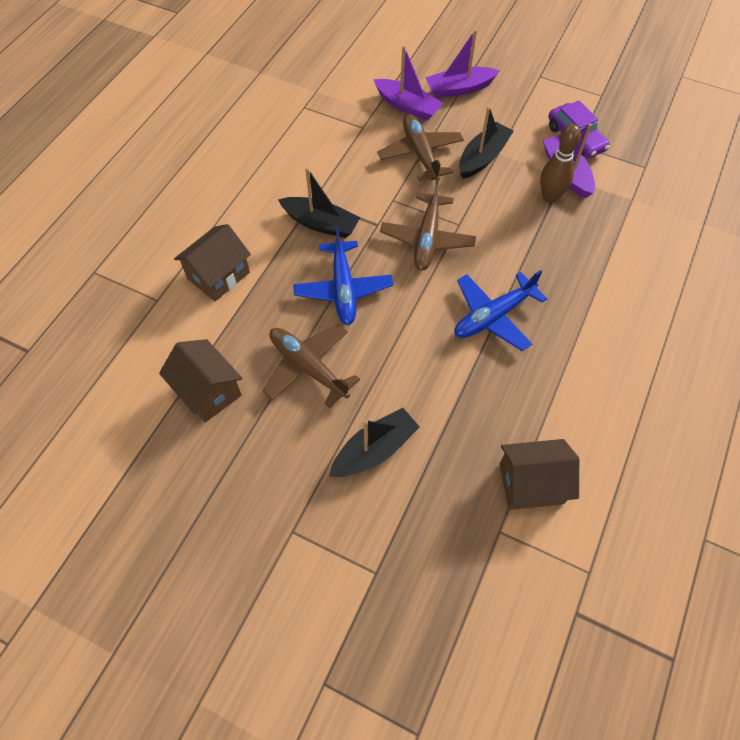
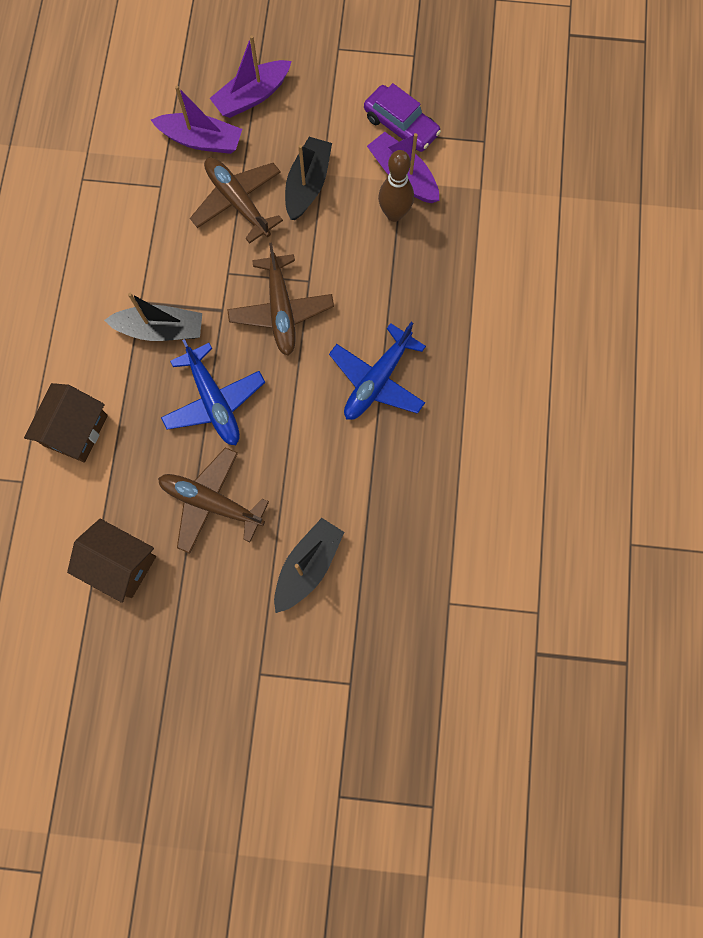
camera: 20 degrees left, 15 degrees up
(531, 483) = (464, 546): brown house -> none

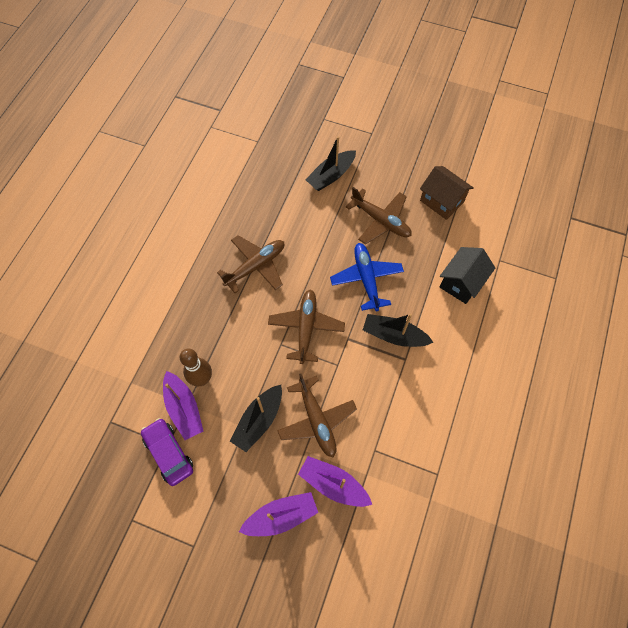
camera: 165 degrees left, 10 degrees down
(76, 430) = (461, 282): brown house -> black house
(377, 380) = (256, 266): blue plane -> brown plane

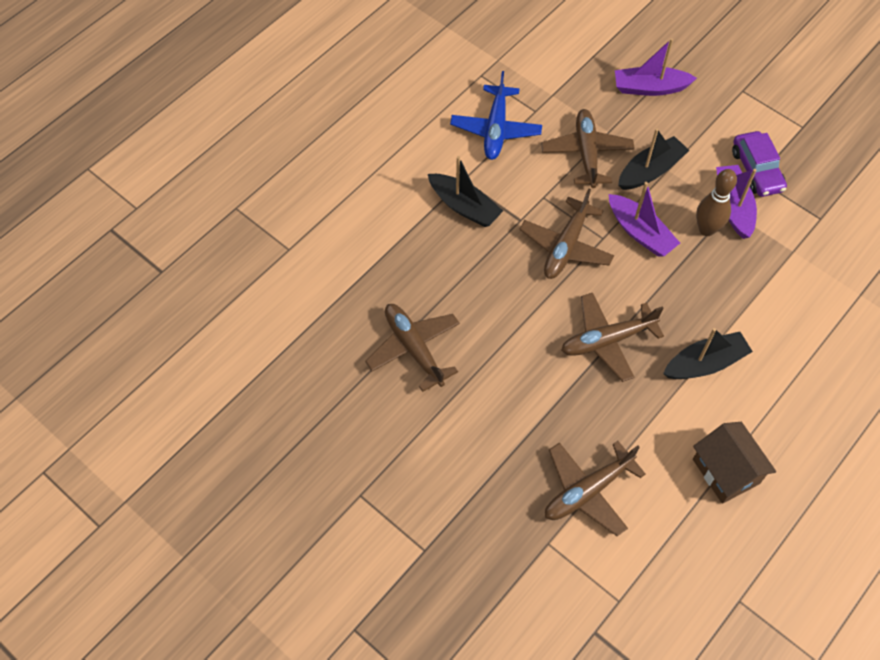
camera: 160 degrees left, 5 degrees down
(243, 173) = (587, 491): none -> brown plane
(331, 175) = (454, 441): black boat -> black boat (705, 363)
(333, 484) = (589, 97): purple boat -> purple boat (640, 232)
(366, 279) = (468, 279): blue plane -> blue plane (496, 129)
(442, 201) = (315, 349): brown house -> brown house (725, 471)
(461, 282) = (352, 238): black house -> none

